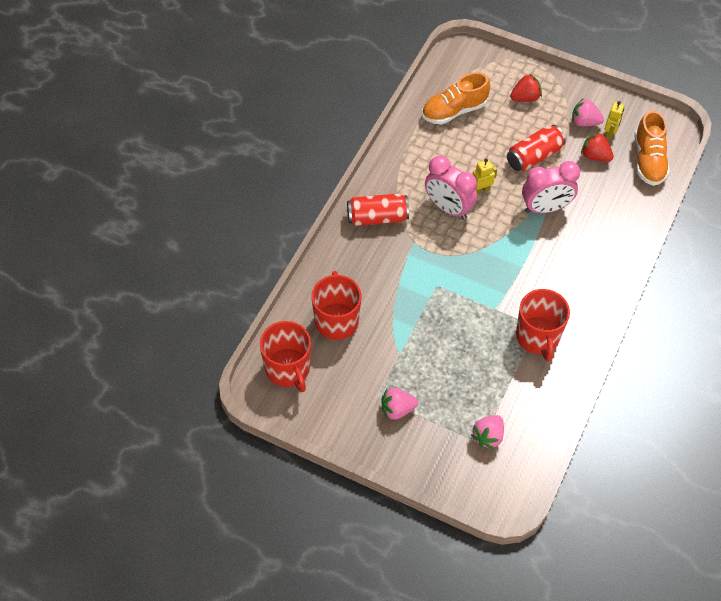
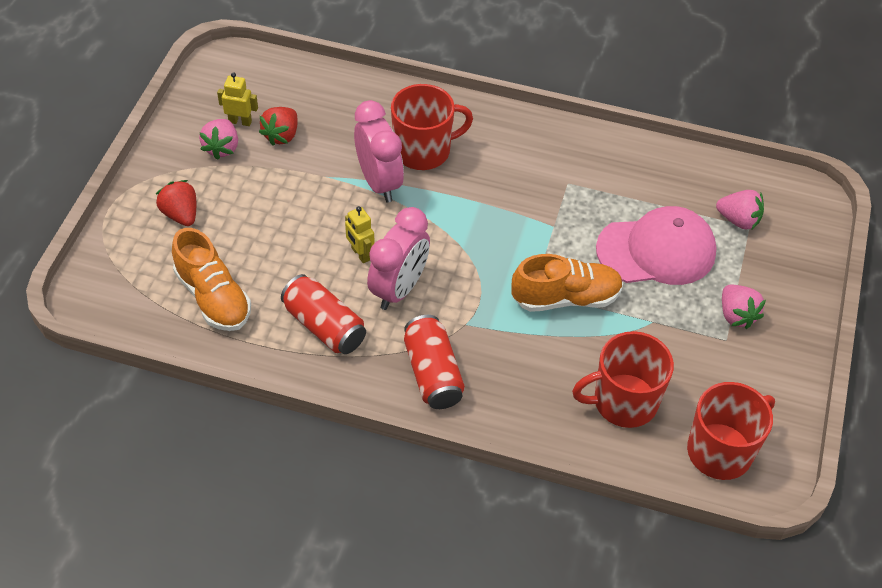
camera: 100 degrees left, 5 degrees down
(464, 371) = (656, 250): none -> pink cap
(534, 156) = (291, 199): red can -> red can (324, 326)
(538, 337) = (583, 180): red mug -> red mug (423, 151)
(648, 160) = (282, 83): orange shoe -> orange shoe (566, 298)

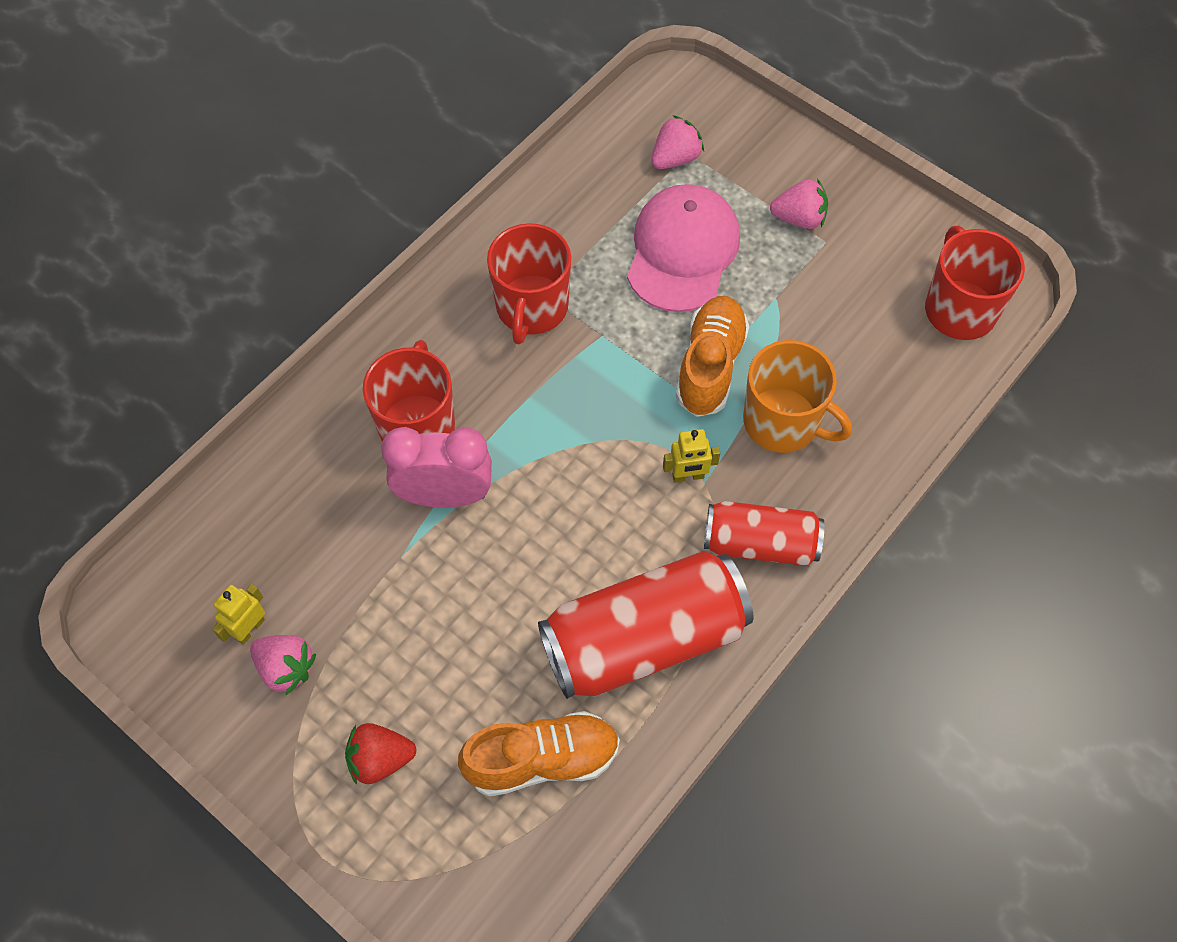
camera: 65 degrees left, 10 degrees up
(281, 135) = (303, 584): red strawberry -> none
(324, 326) = (644, 639): red can -> red can, size x1.67
(360, 254) = (550, 559): yellow robot -> yellow robot (688, 476)
(399, 289) = (623, 534): pink clock -> none
(543, 358) = (783, 422): none -> orange mug
(623, 402) = (869, 369): red mug -> red mug (531, 308)

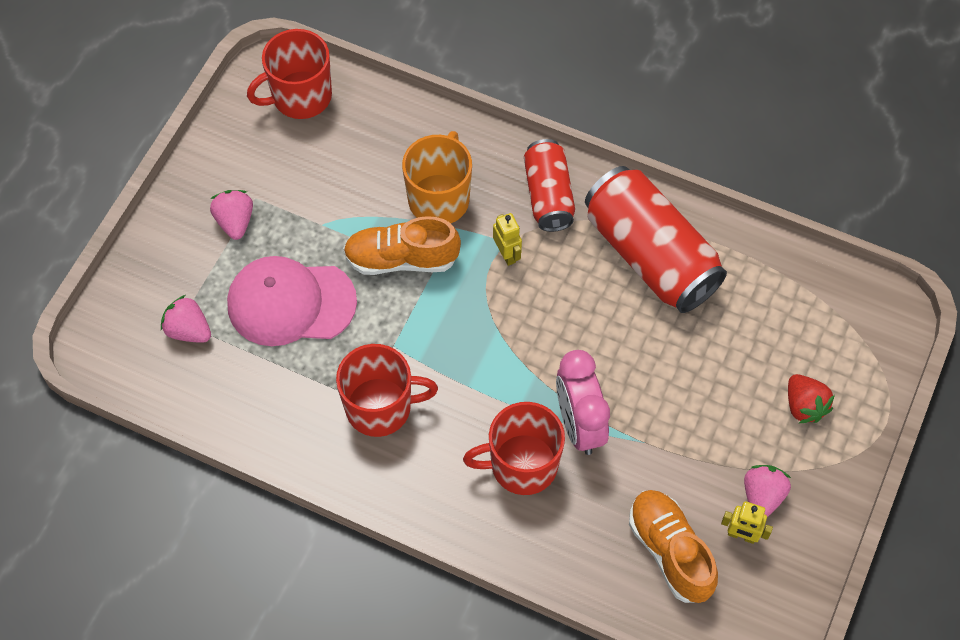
camera: 105 degrees left, 0 degrees up
(542, 760) = (763, 299): orange shoe -> orange shoe (670, 551)

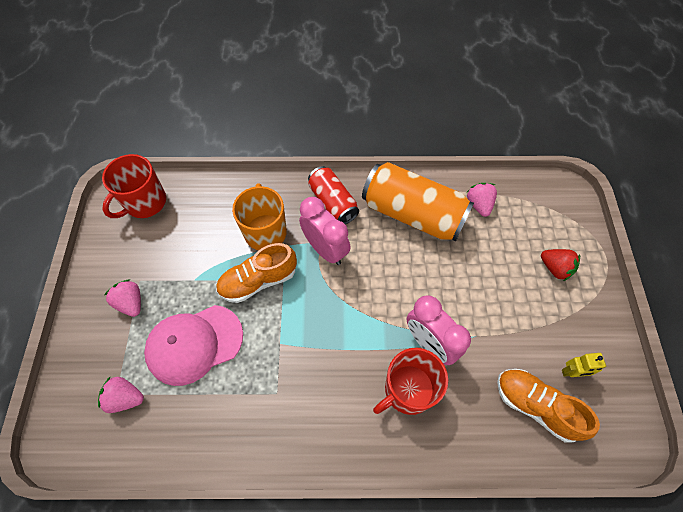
camera: 25 degrees left, 0 degrees up
(380, 407) = (291, 393): red mug -> none
(507, 254) = (325, 249): yellow robot -> pink clock
(650, 255) = (413, 214): red can -> orange can
(762, 496) = (567, 339): pink strawberry -> pink strawberry (479, 205)

